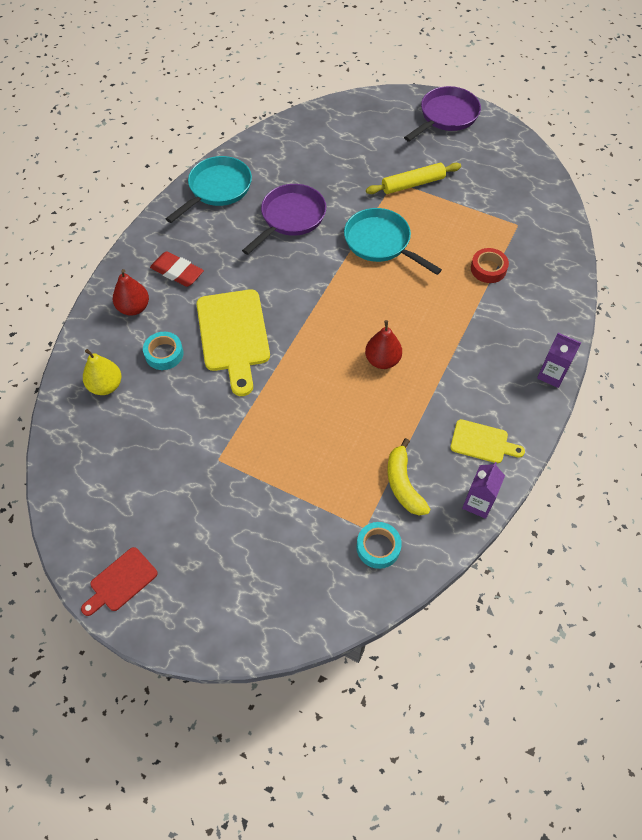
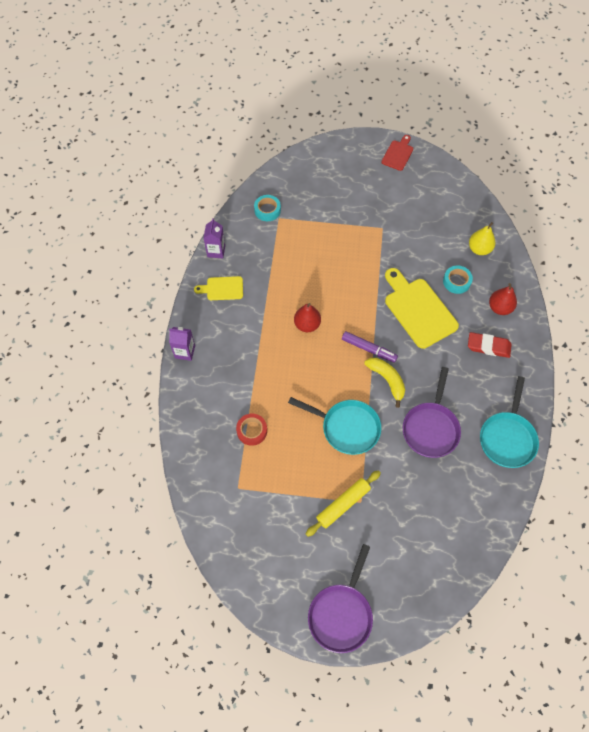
camera: 160 degrees right, 5 degrees up
(318, 310) = (368, 349): none -> purple marker
(403, 484) = (264, 248): yellow banana -> yellow banana (387, 380)

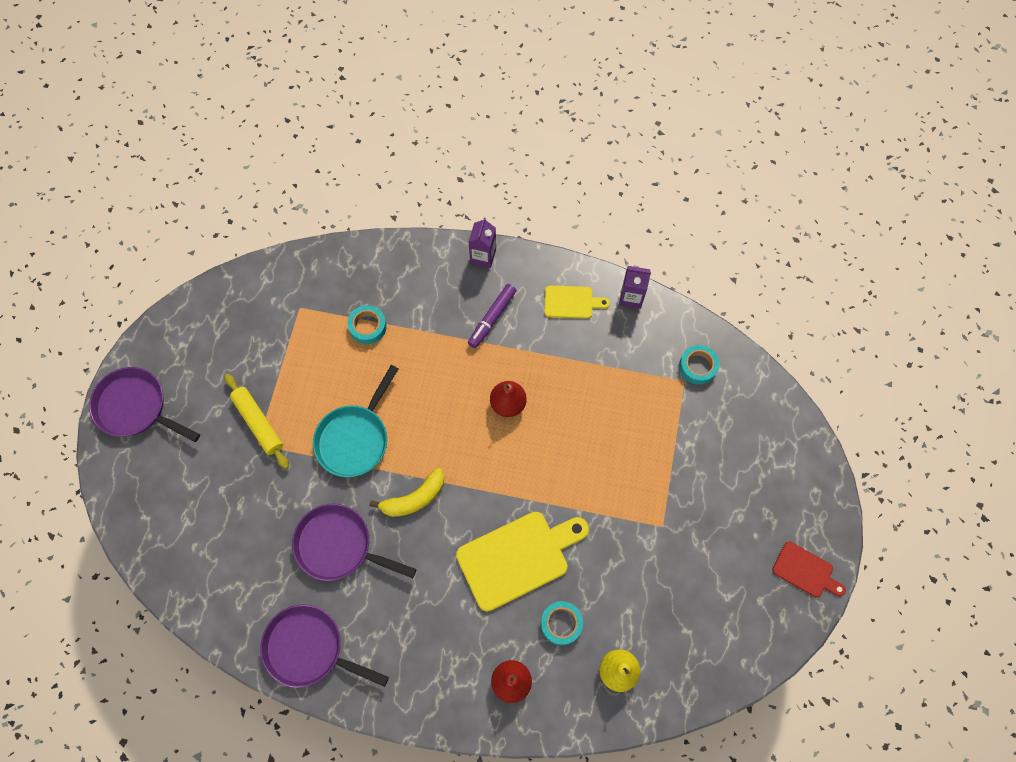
camera: 95 degrees right, 5 degrees up
(222, 288) = (571, 302): yellow cutting board -> yellow cutting board turned 90 degrees clockwise
(252, 431) = (368, 327): red tape -> turquoise tape
(368, 349) = (463, 480): purple marker -> purple marker (492, 318)
(488, 346) = (449, 650): red eraser -> none
(507, 438) = (309, 648): turquoise pan -> purple pan

